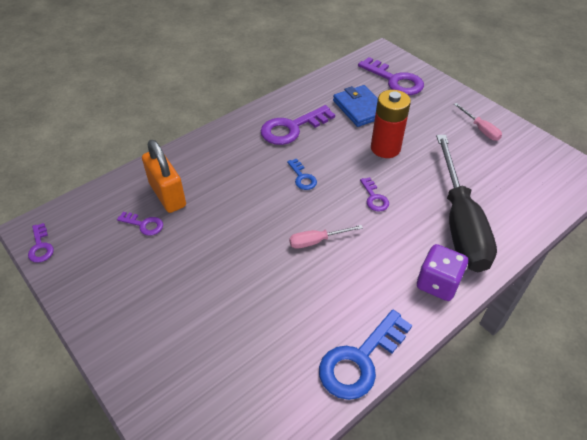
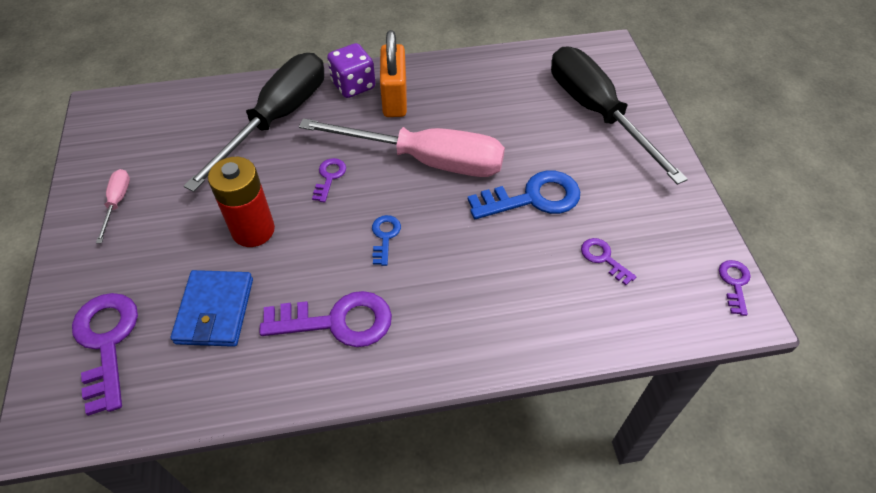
camera: 150 degrees left, 5 degrees up
(167, 195) = (562, 287): orange padlock -> orange padlock (394, 99)
(191, 366) = (596, 112): none -> black screwdriver
(316, 241) = (426, 160): pink screwdriver -> pink screwdriver, size x2.44
(360, 360) = (462, 67): blue key -> blue key (533, 198)

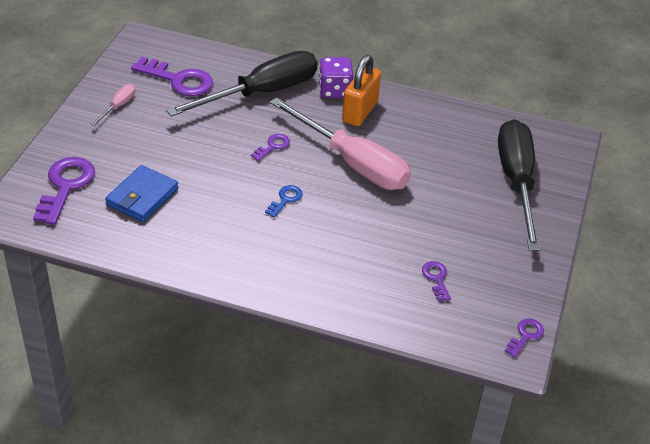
camera: 25 degrees right, 10 degrees down
(253, 230) = (197, 159): red battery -> none
(337, 321) = (217, 236): purple key -> purple key (178, 80)
(533, 198) = (414, 219): blue key -> none

